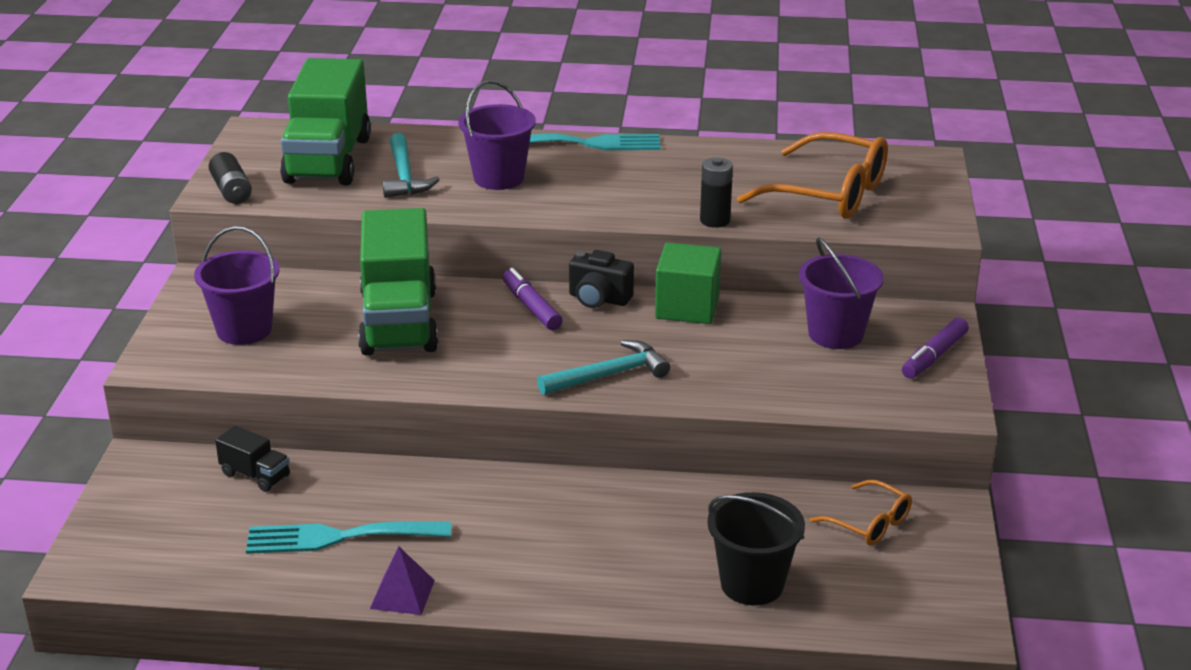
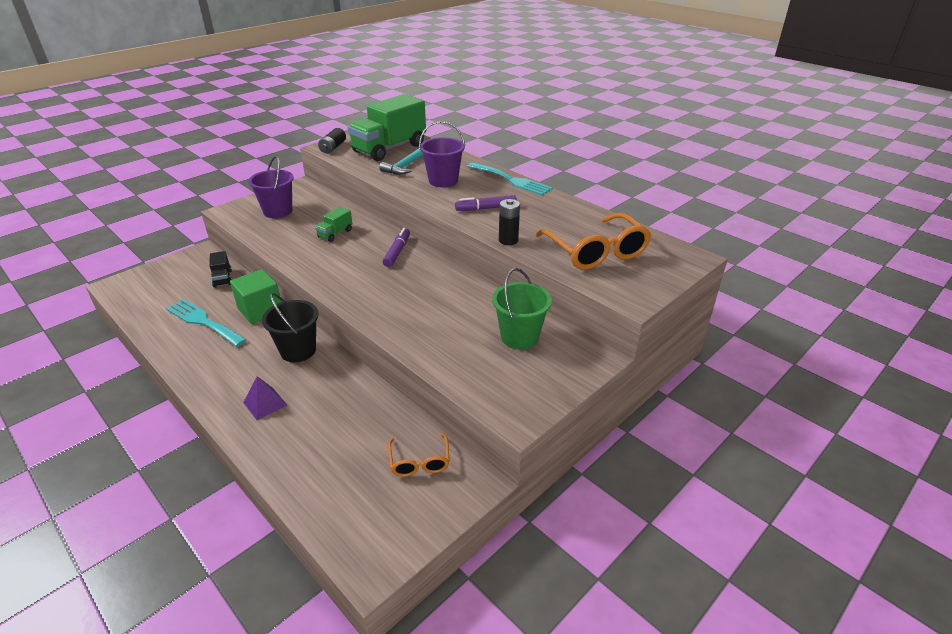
camera: 40 degrees right, 5 degrees up
(399, 322) = (335, 234): green truck -> green truck, size x0.43
(402, 594) = (180, 362): purple pyramid -> purple pyramid (265, 403)
(599, 299) = (432, 261): black camera -> none
(608, 375) = (374, 301): turquoise hammer -> none
(687, 307) = (466, 285): green cube -> green cube (260, 310)
(752, 584) = (311, 456): black bucket -> black bucket (298, 350)
(835, 334) = (519, 337): purple bucket -> green bucket
(934, 356) = (556, 380): purple marker -> purple marker (486, 208)

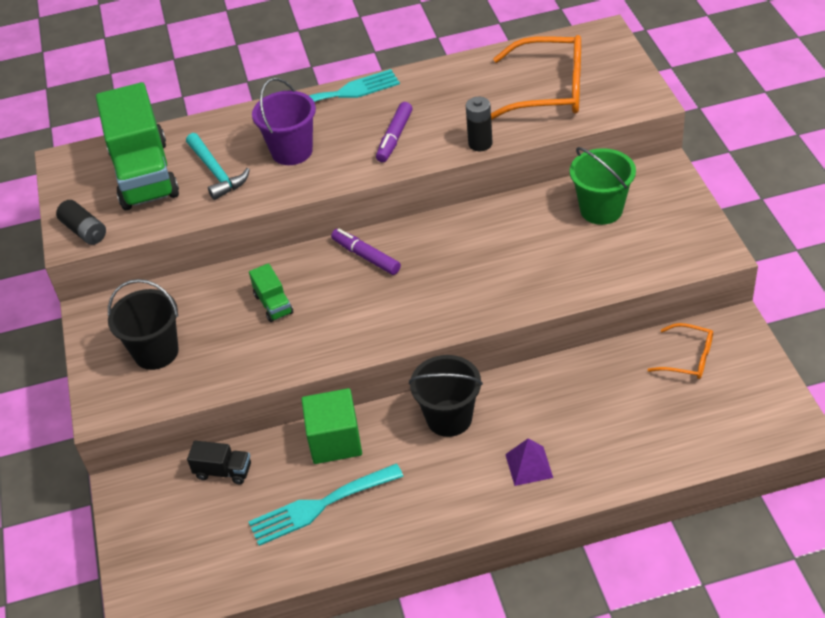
camera: 55 degrees left, 10 degrees up
(278, 211) = (156, 352): purple bucket -> black bucket

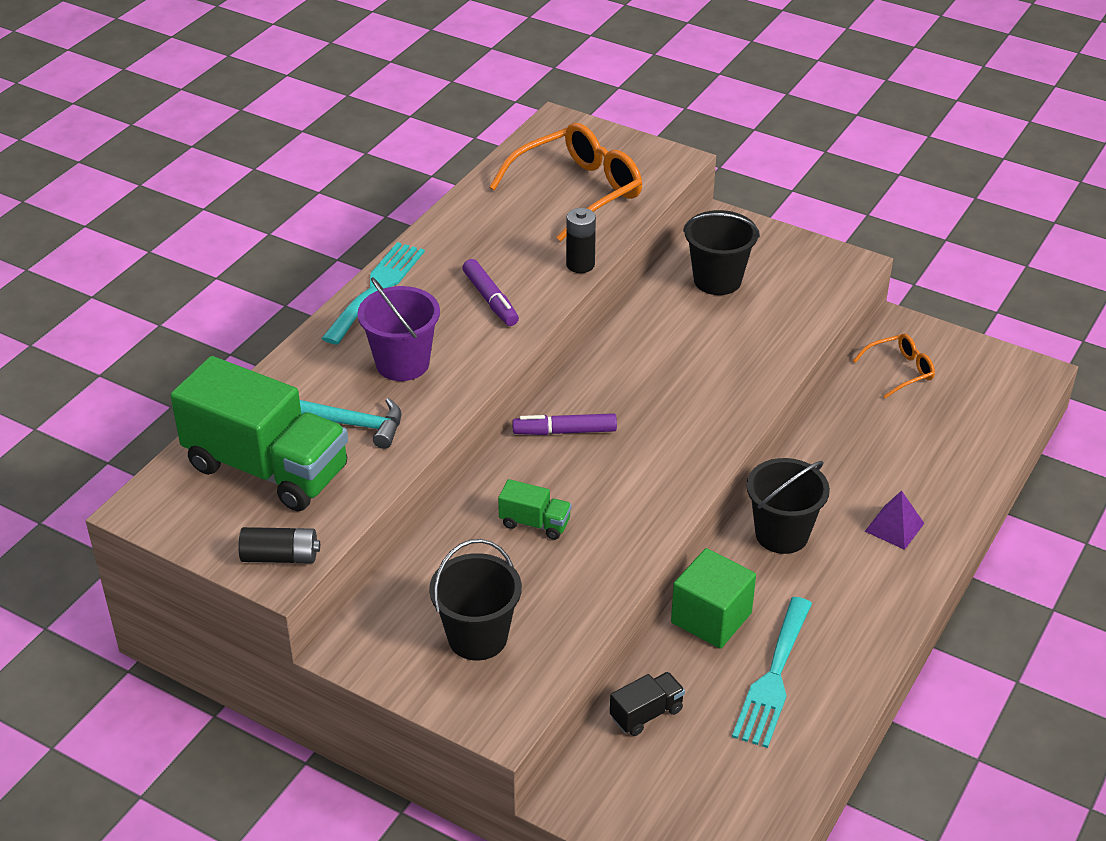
camera: 50 degrees left, 5 degrees down
(601, 210) = (717, 280): green bucket -> black bucket

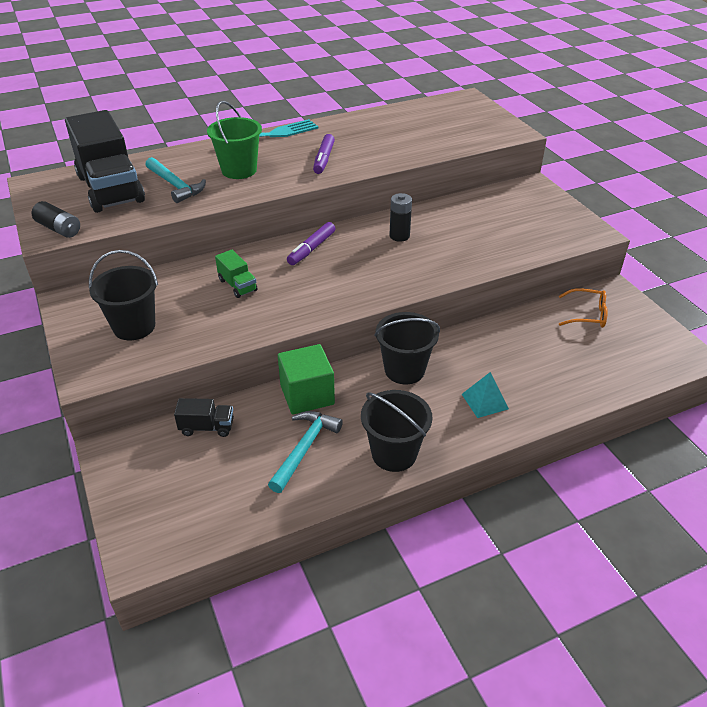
camera: 35 degrees right, 0 degrees up
(267, 468) = (111, 189): green truck -> black truck
(402, 363) = (239, 170): purple bucket -> green bucket
(565, 431) = (312, 249): purple marker -> purple marker turned 90 degrees counterclockwise
(577, 191) = (438, 129): orange glasses -> none
(580, 265) = (395, 161): black battery -> black battery (399, 236)
(717, 280) = (494, 210): black bucket -> black bucket (394, 454)
(773, 678) = (304, 449): turquoise fork -> turquoise hammer
(894, 527) = (485, 401): purple pyramid -> turquoise pyramid

